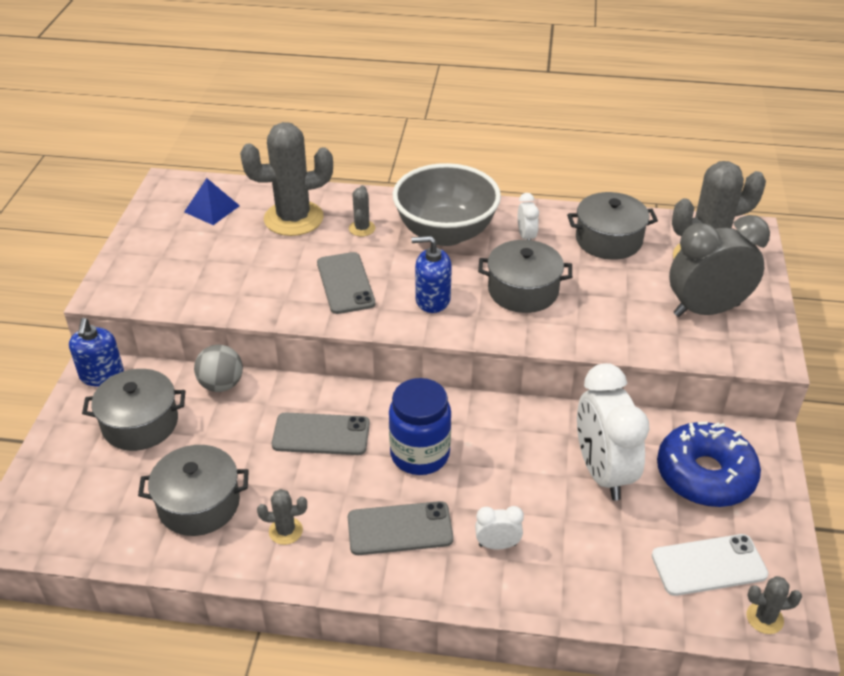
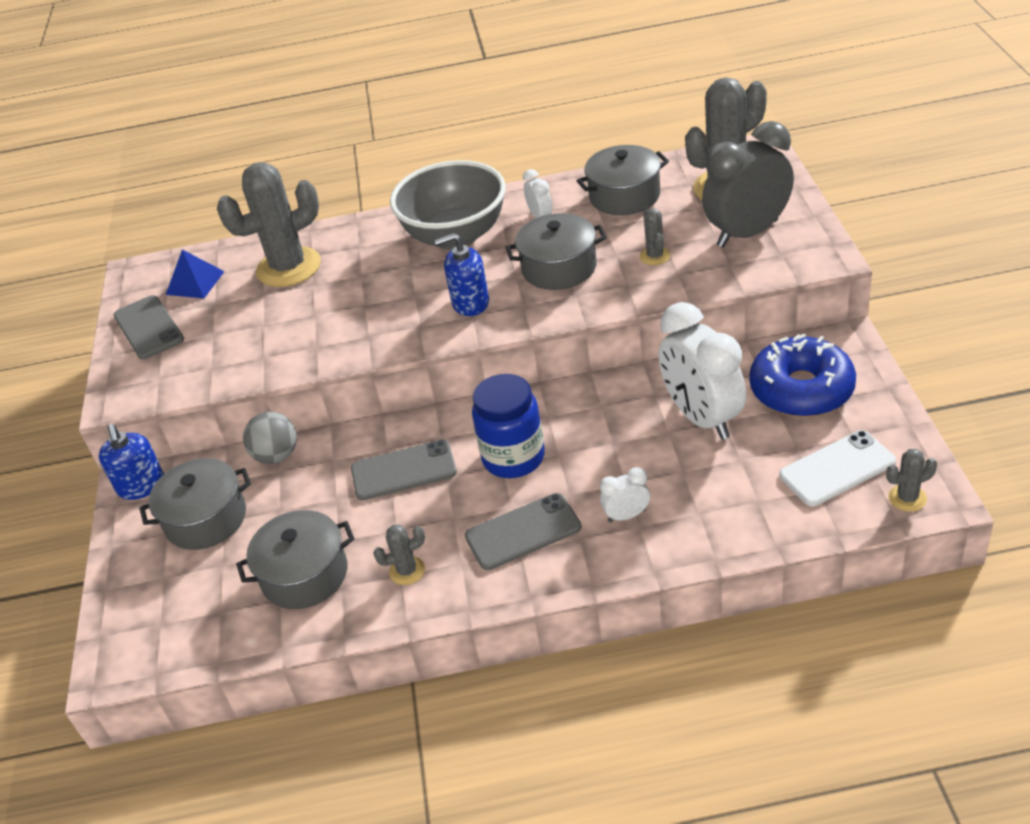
camera: 10 degrees left, 0 degrees up
(345, 283) = (372, 314): grey phone -> grey phone (148, 328)
(362, 228) = (366, 256): grey cactus -> grey cactus (655, 256)

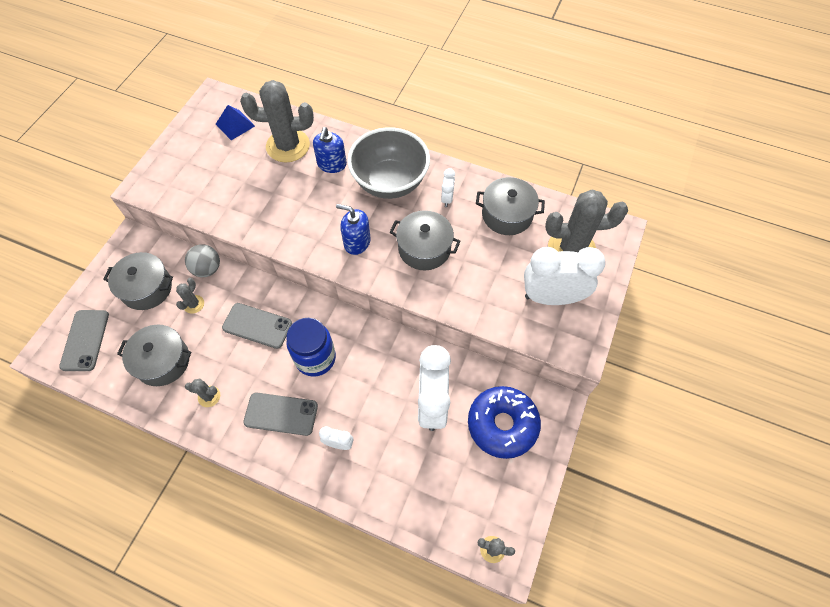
camera: 25 degrees right, 20 degrees up
(141, 486) = (135, 243): blue soap dispenser -> blue soap dispenser (332, 164)
(148, 328) = (190, 144): grey phone -> grey phone (85, 340)
(655, 256) = (484, 278): grey cactus -> grey cactus (194, 304)
(747, 233) = (551, 297): grey clock -> white clock
(837, 469) = (473, 498): white phone -> none

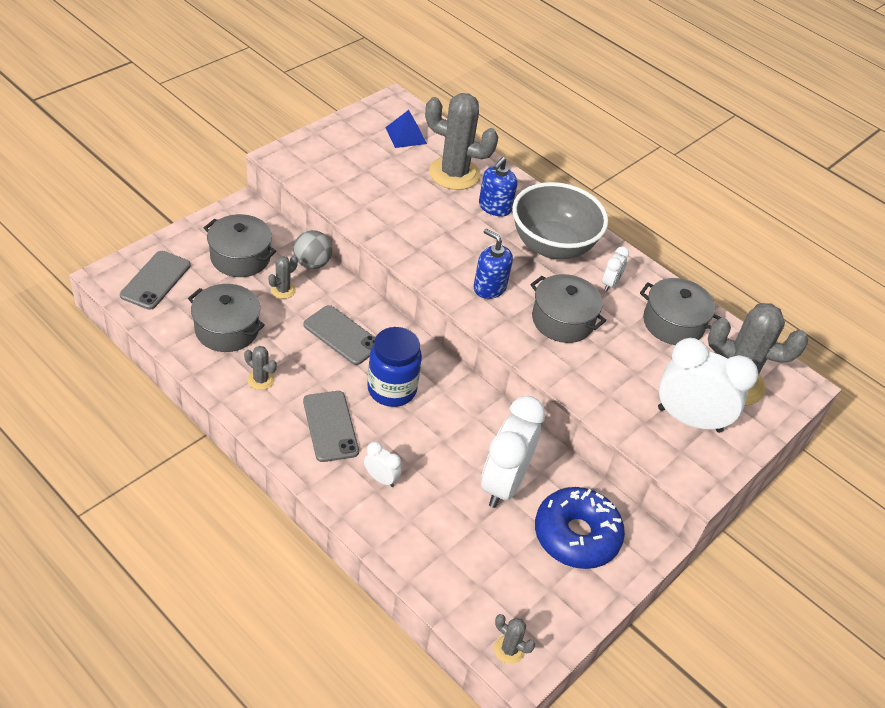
camera: 15 degrees right, 15 degrees down
(281, 414) = (330, 426): grey phone -> grey phone turned 45 degrees clockwise

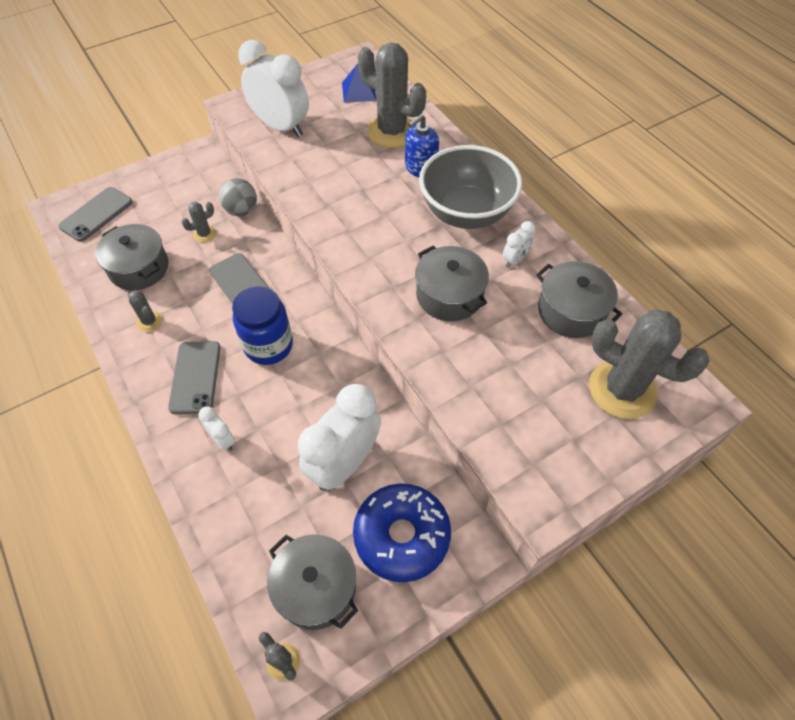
camera: 20 degrees right, 10 degrees up
(240, 257) = (179, 199): grey pot -> grey pot (316, 587)
(489, 287) = (385, 252): blue soap dispenser -> none
(689, 419) = (555, 427): white clock -> white clock (281, 127)

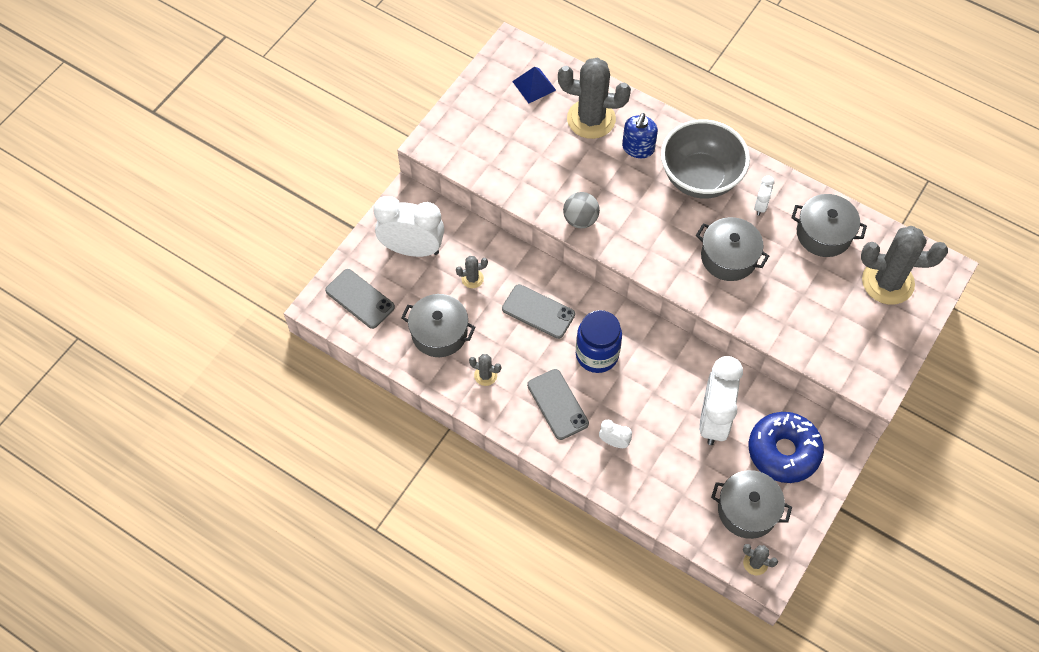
camera: 25 degrees left, 5 degrees up
(96, 214) = (360, 299): grey phone -> grey phone turned 60 degrees counterclockwise
(204, 234) = (472, 278): grey cactus -> grey cactus turned 45 degrees clockwise
(241, 210) = (488, 243): grey ball -> grey ball (580, 219)
(281, 127) = (490, 151): white clock -> white clock (412, 249)

